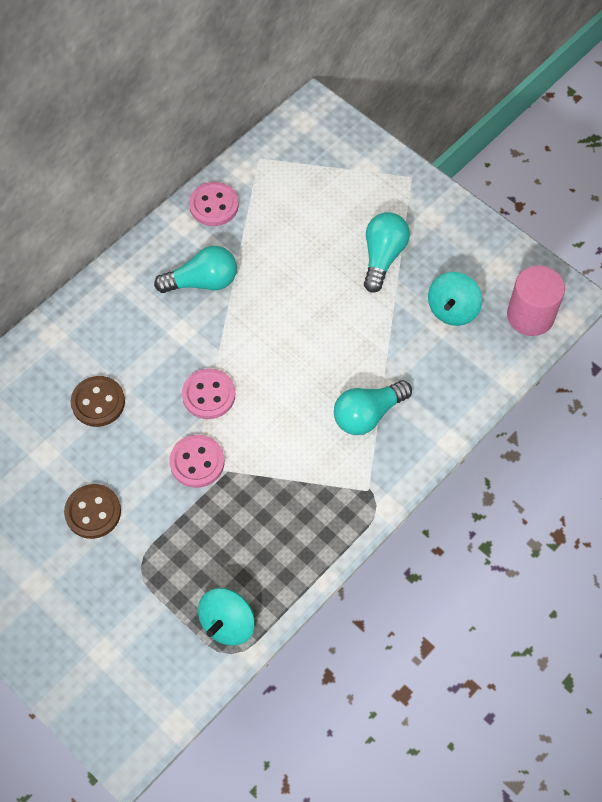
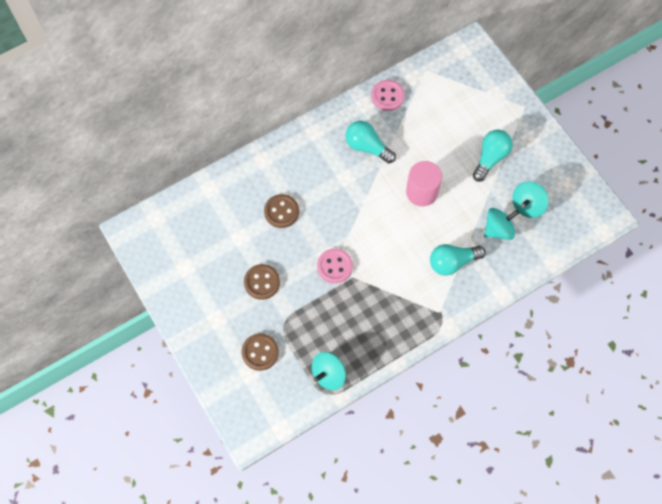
camera: 15 degrees right, 5 degrees up
(115, 617) = (260, 352): none -> brown button
(202, 282) = (367, 147): turquoise light bulb -> turquoise light bulb turned 150 degrees counterclockwise
(208, 395) = (353, 224): pink button -> none
(420, 353) = (498, 229): none -> turquoise spinning top
(530, 316) = (578, 222): pink cylinder -> pink cylinder (422, 192)

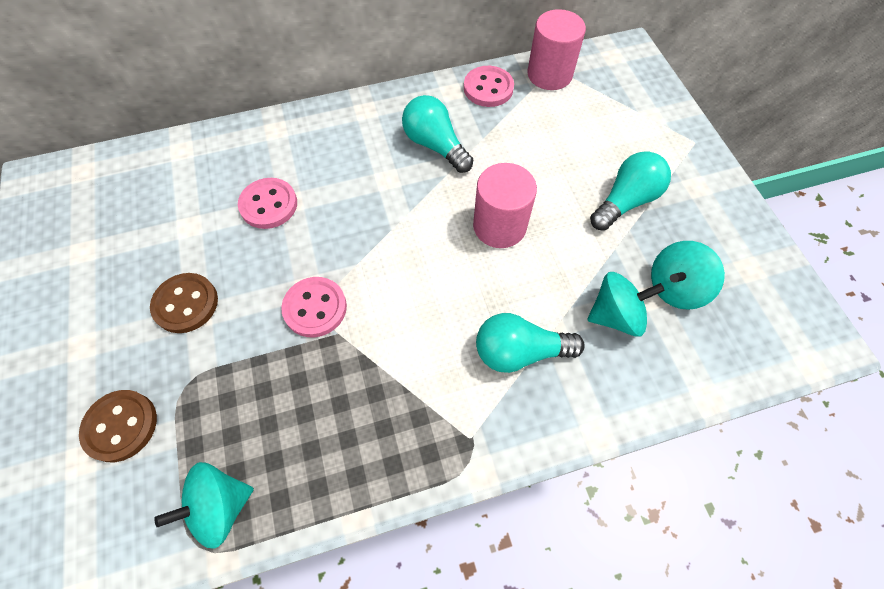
camera: 15 degrees right, 5 degrees down
(281, 212) = (268, 205): brown button -> pink button
(424, 76) = (549, 74): none -> pink cylinder

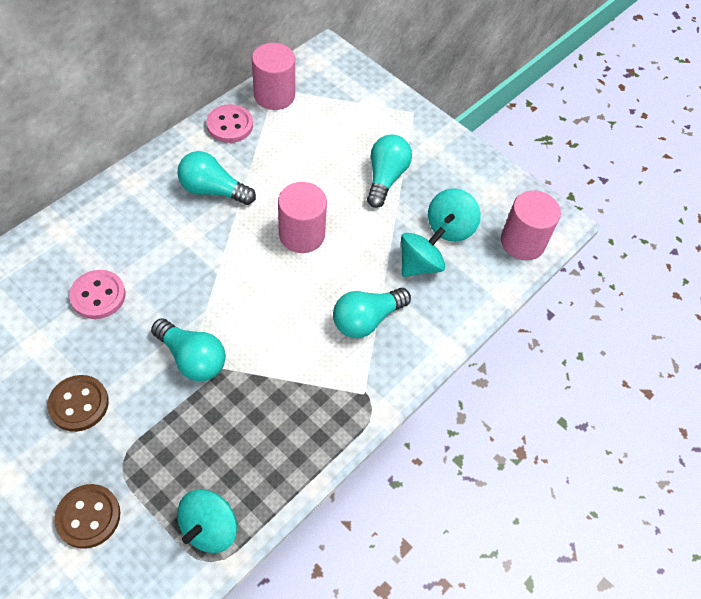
camera: 35 degrees left, 5 degrees down
(315, 308) = (192, 358): pink button -> turquoise light bulb
(761, 343) = (522, 242): none -> pink cylinder

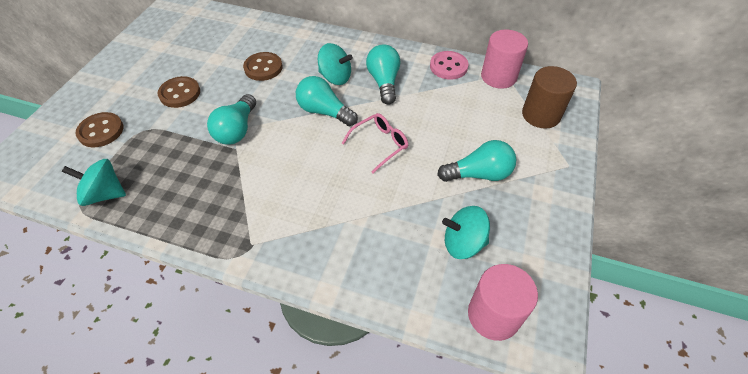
camera: 70 degrees right, 5 degrees down
(98, 296) = (263, 68): pink button -> brown button
(301, 235) = (380, 144): pink cylinder -> pink glasses
(345, 95) = (541, 115): none -> brown cylinder
(366, 319) = (324, 218): turquoise light bulb -> turquoise light bulb (324, 112)
(419, 265) = (404, 234): turquoise spinning top -> turquoise spinning top (335, 77)

